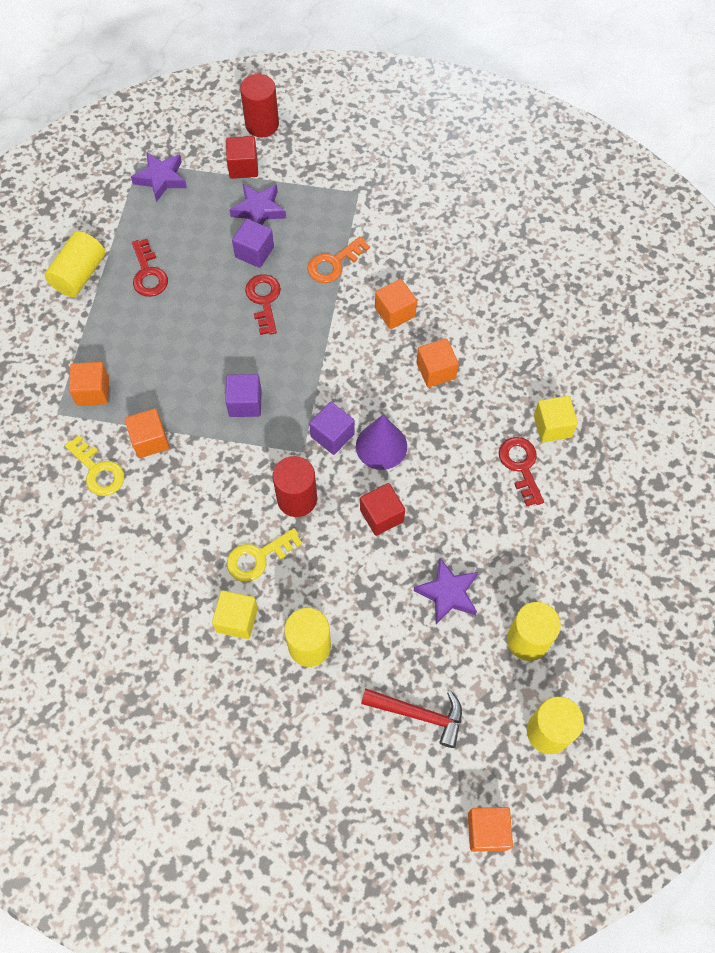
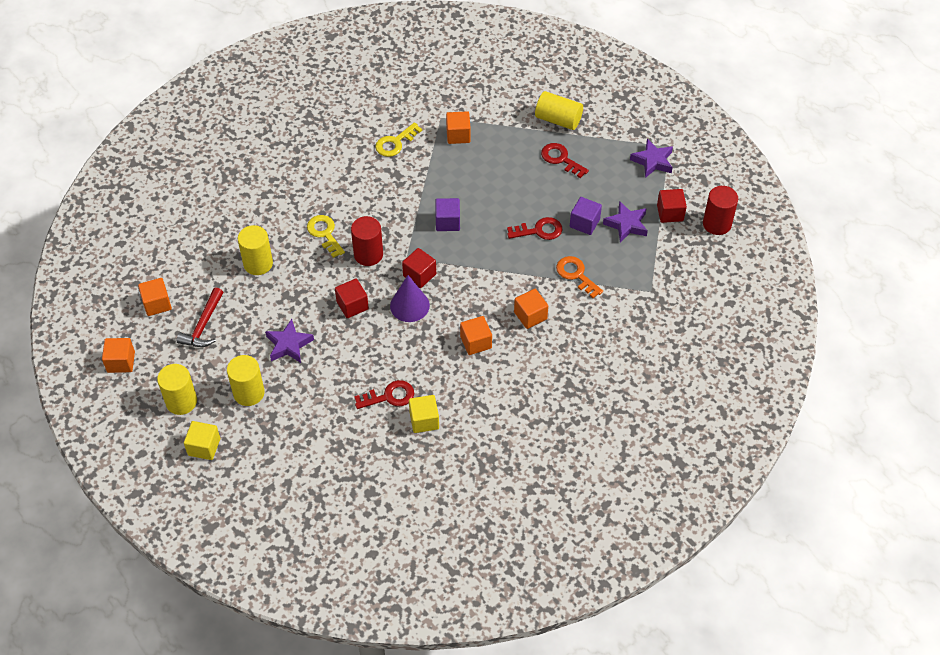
camera: 90 degrees right, 10 degrees down
(148, 273) = (561, 159): red key -> red key turned 60 degrees clockwise
(150, 440) = (418, 169): orange cube -> orange cube (157, 304)
(237, 619) = (280, 223): yellow cube -> yellow cube (204, 447)
(332, 435) = (419, 275): purple cube -> red cube

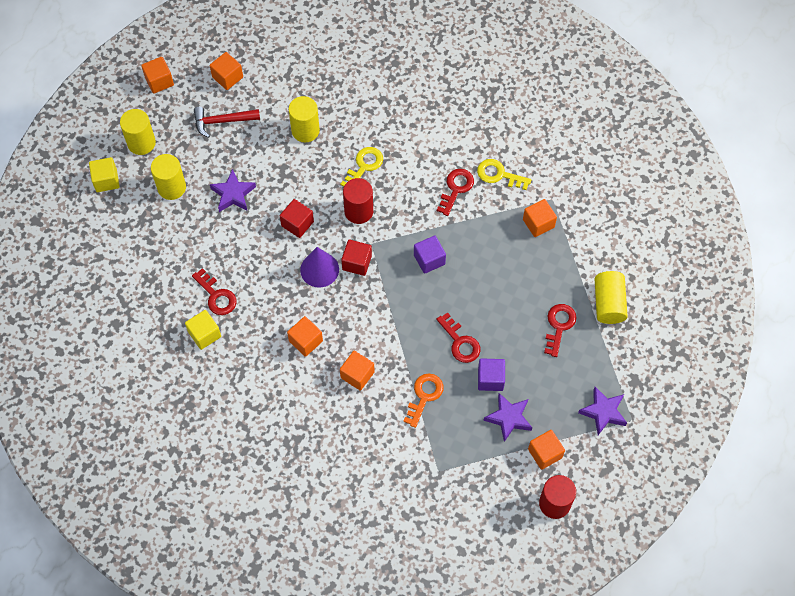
camera: 65 degrees right, 10 degrees up
(390, 177) = (456, 189): none -> red key
(670, 213) = (545, 453): red cube -> orange cube

